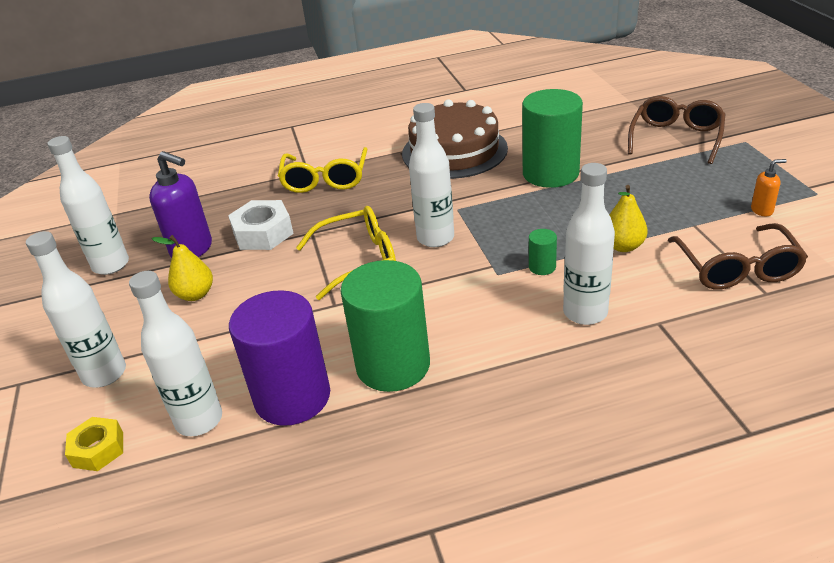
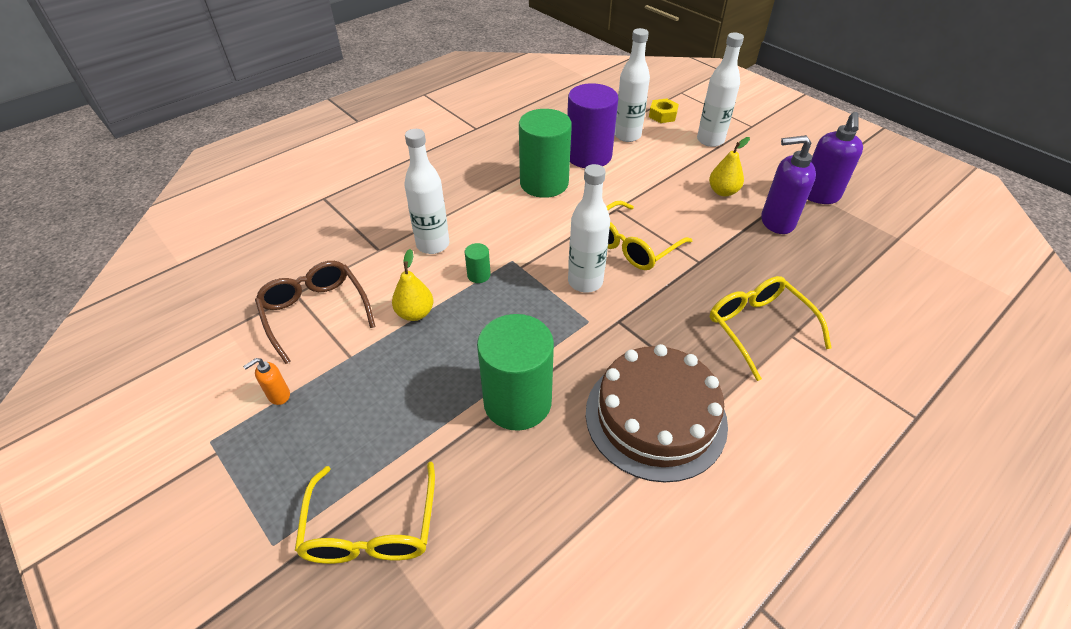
camera: 150 degrees right, 10 degrees up
(111, 265) = (819, 196): white bottle -> purple soap dispenser
(263, 233) = (739, 250): white nut -> none
(676, 138) = (371, 528): brown glasses -> yellow glasses

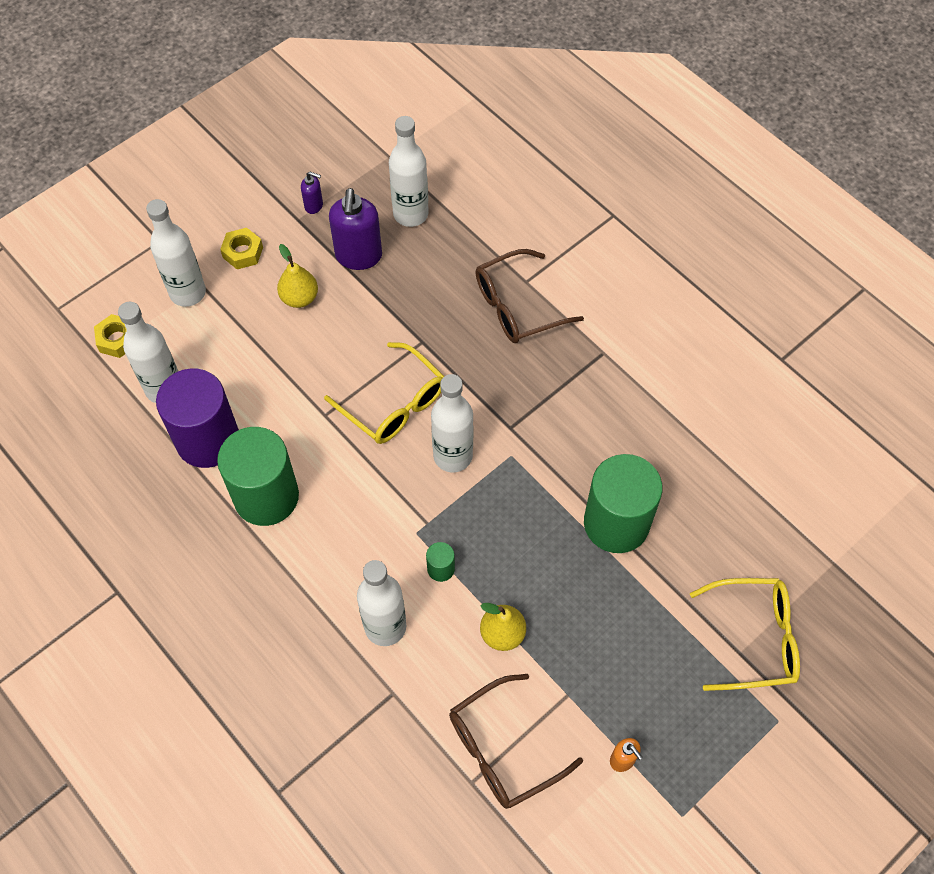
camera: 90 degrees left, 15 degrees up
(655, 417) = (626, 407): brown cake -> none
(756, 162) = (243, 252): none -> yellow nut
(758, 328) = (517, 306): yellow glasses -> brown glasses
(819, 196) = (314, 206): purple soap dispenser -> purple soap dispenser, size x0.49
(838, 252) = (410, 214): none -> white bottle

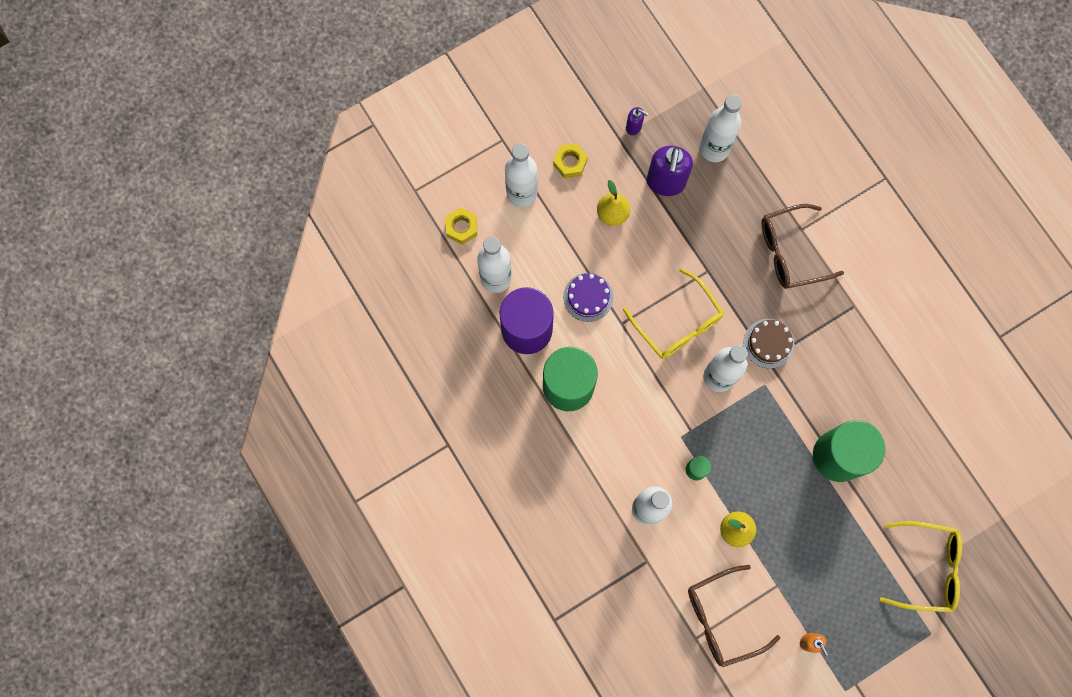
camera: 10 degrees right, 15 degrees up
(280, 392) = (588, 297): none -> purple cake
(508, 409) = (768, 343): none -> brown cake

